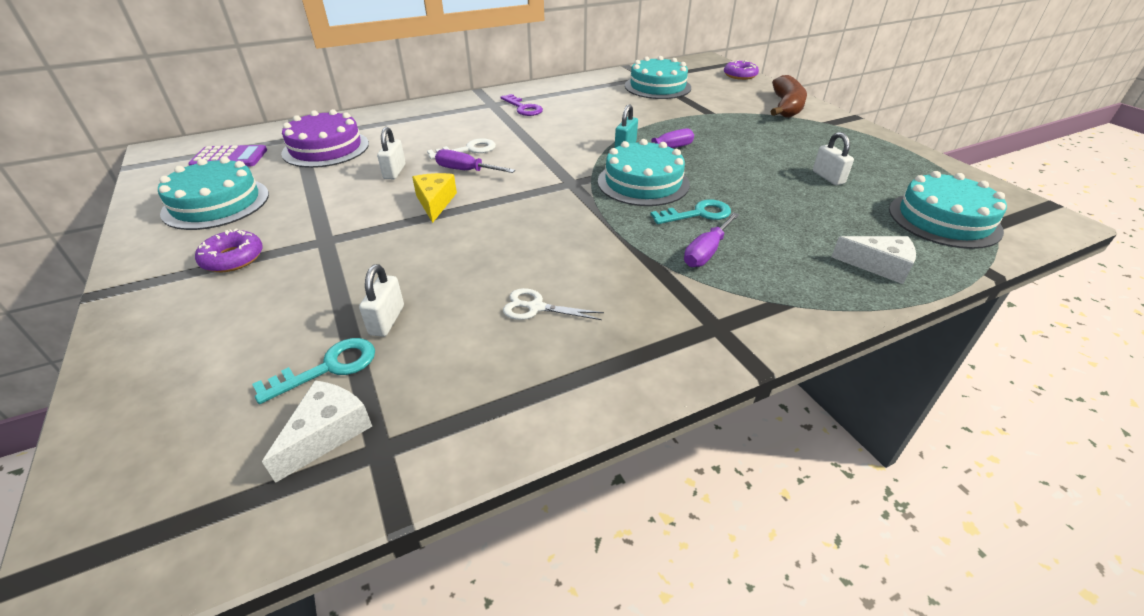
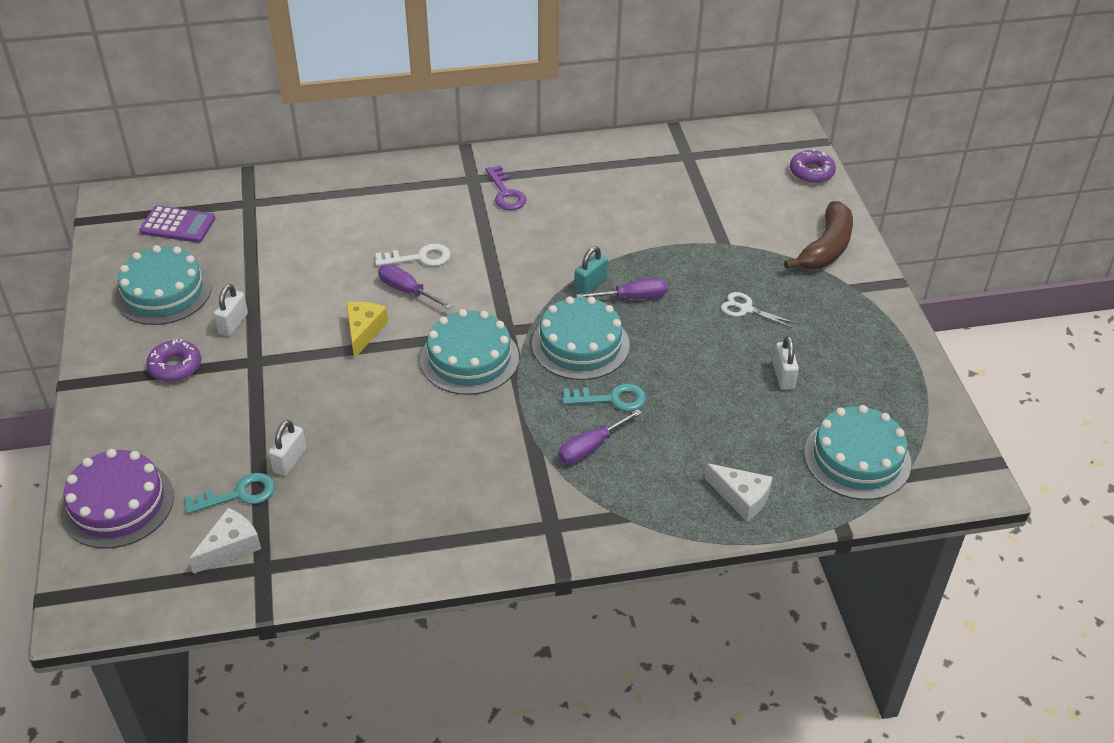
camera: 15 degrees right, 5 degrees up
(326, 148) = (274, 227): purple cake -> purple cake (118, 504)
(394, 172) = (335, 278): white padlock -> white padlock (233, 324)
(535, 307) = (412, 474): white scissors -> white scissors (745, 309)
(657, 87) = (689, 178): turquoise cake -> turquoise cake (469, 358)

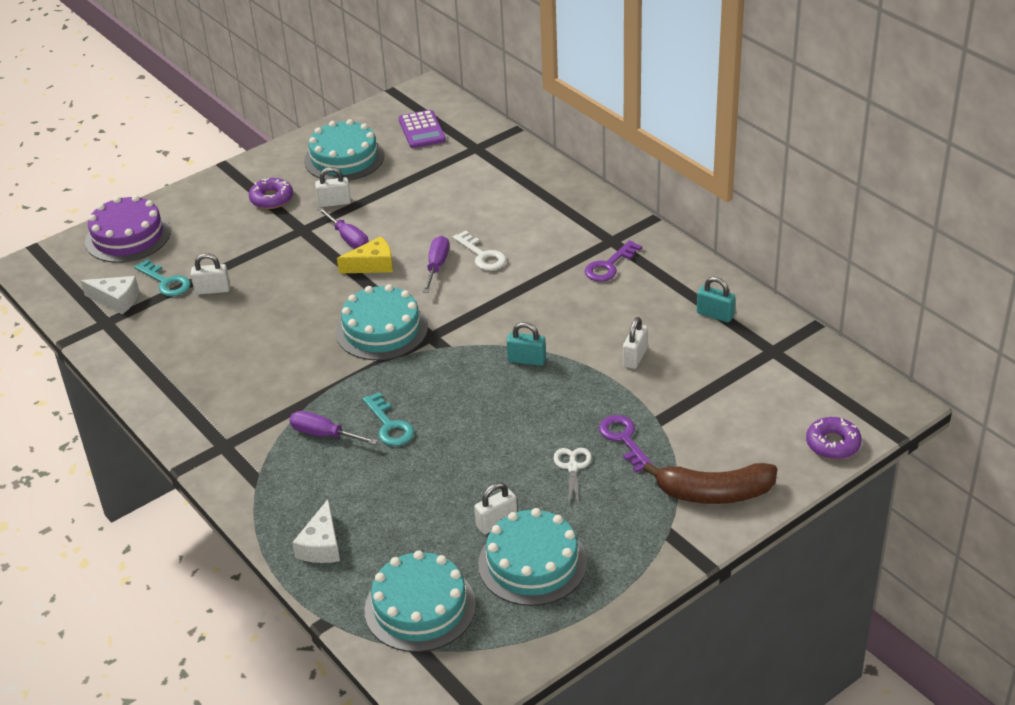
camera: 65 degrees right, 5 degrees down
(580, 344) = (444, 383): turquoise cake -> turquoise cake (532, 563)
(620, 165) = (715, 315): none -> turquoise padlock
(633, 297) = (530, 391): purple screwdriver -> purple screwdriver (348, 239)
(637, 225) = (635, 357): none -> white padlock
(733, 269) = (624, 439): none -> purple key

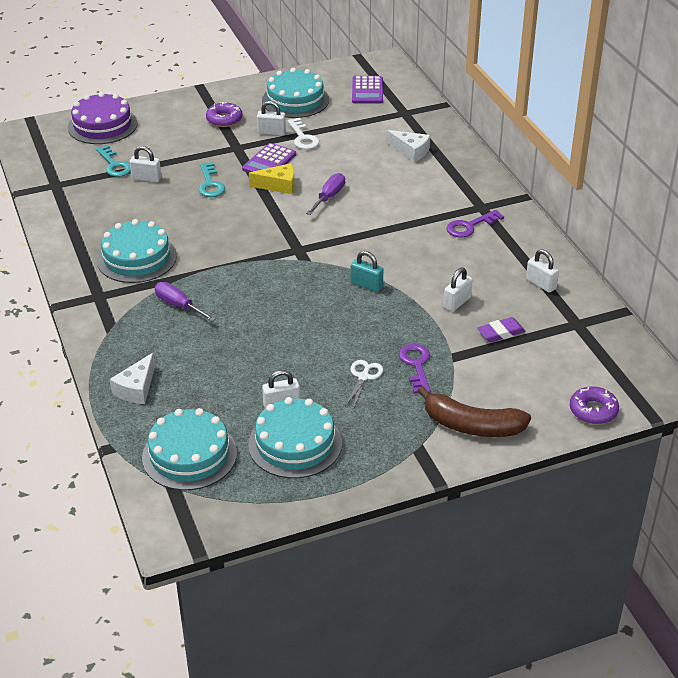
camera: 15 degrees right, 0 degrees up
(116, 300) = (71, 170): white cheese -> white cheese (411, 151)
(348, 239) = (269, 162): purple screwdriver -> purple calculator
(381, 330) = (262, 236): turquoise cake -> turquoise cake (136, 258)
(389, 425) = (233, 310): turquoise key -> turquoise key (210, 184)
(482, 255) = (369, 196): white key -> white key (303, 137)
(697, 380) = (500, 333): none -> purple eraser
(715, 315) = (541, 284): turquoise padlock -> white padlock

